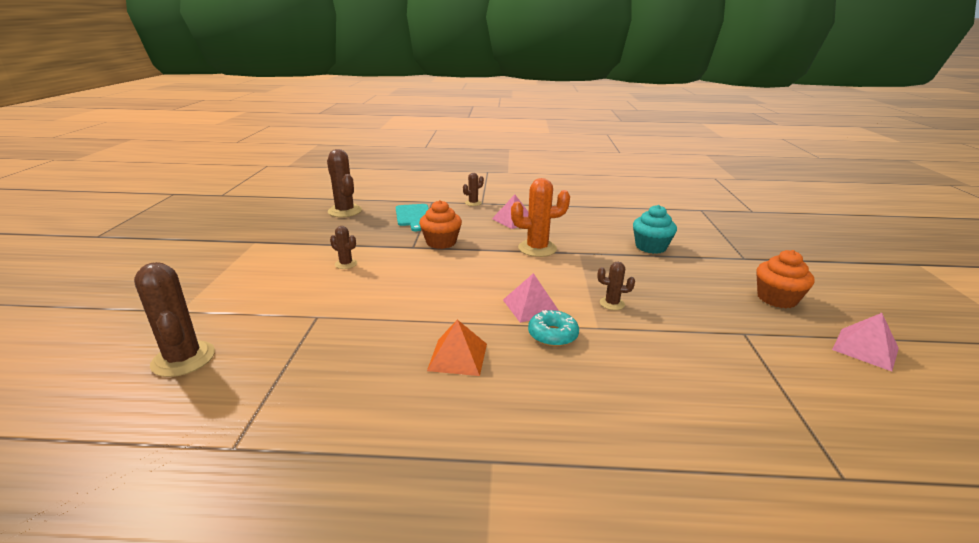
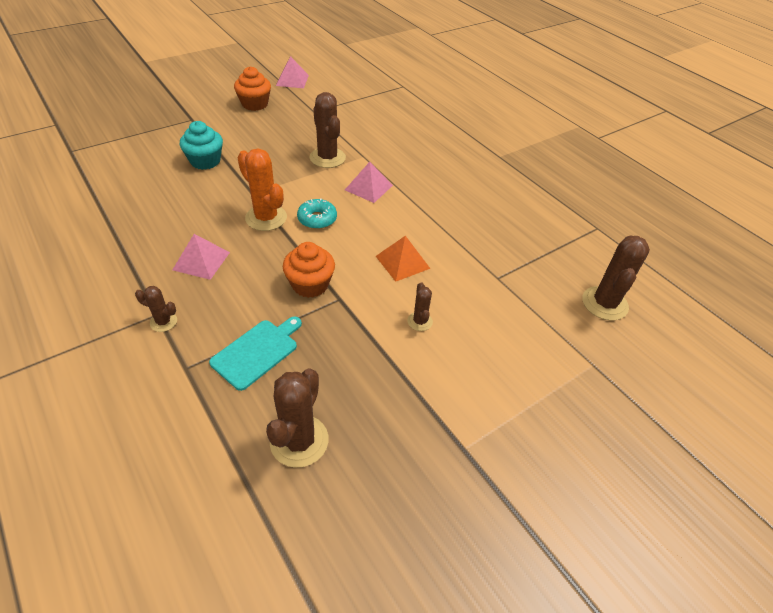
camera: 130 degrees left, 20 degrees up
(457, 356) = (453, 194): orange pyramid -> orange pyramid (402, 262)
(552, 335) = (391, 169): turquoise donut -> turquoise donut (317, 219)
(612, 303) = (327, 158): brown cactus -> brown cactus, size x1.89

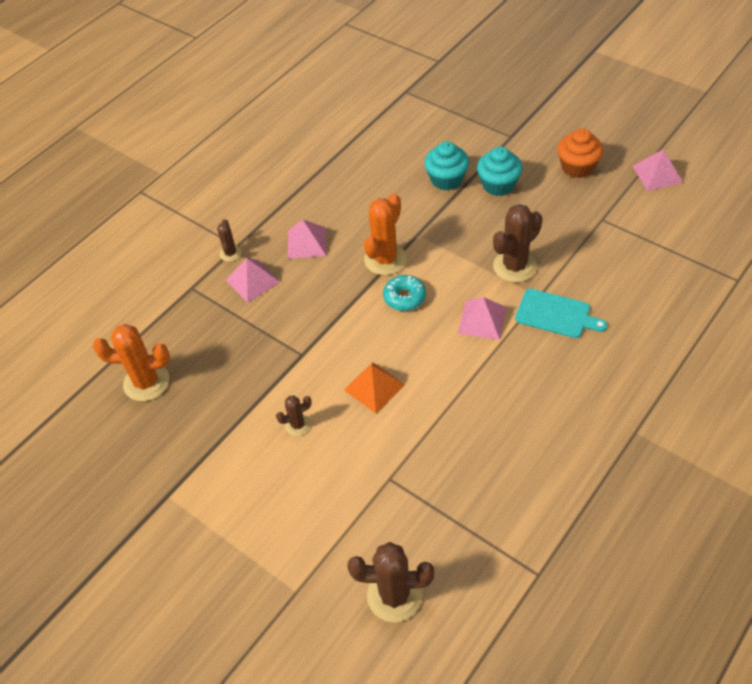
camera: 80 degrees right, 5 degrees up
(218, 312) = (252, 281): none -> pink pyramid
(237, 140) = (498, 185): none -> turquoise cupcake
(257, 352) = (220, 323): turquoise cutting board -> turquoise cutting board (556, 314)
(299, 441) = (146, 382): brown cactus -> orange cactus
(310, 284) = (310, 327): orange cupcake -> none

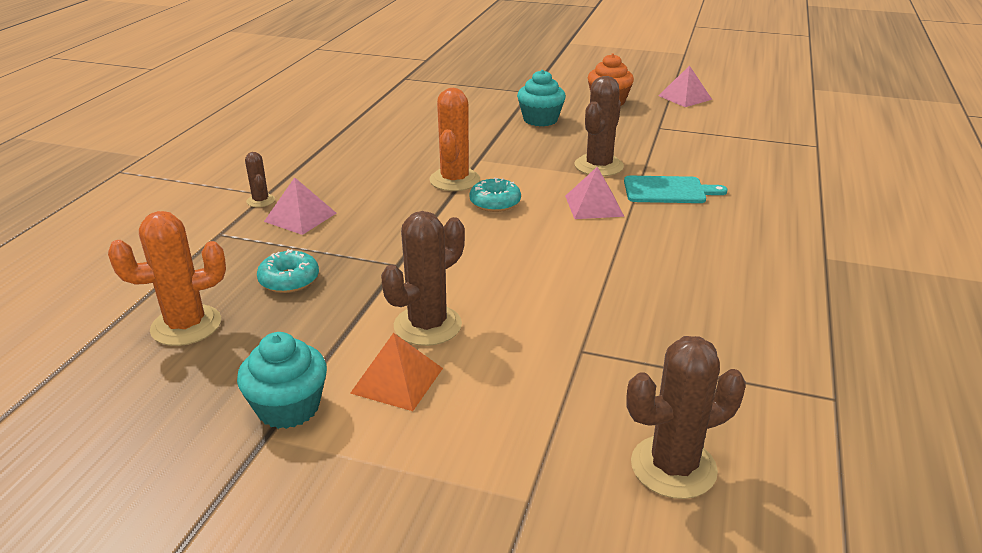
camera: 25 degrees left, 20 degrees down
(223, 352) = (289, 280): none -> turquoise donut
(297, 425) = (427, 325): brown cactus -> brown cactus, size x1.89
(307, 242) = (354, 181): pink pyramid -> none
(374, 387) = (506, 275): orange pyramid -> orange pyramid (397, 380)
(446, 179) = (484, 122): turquoise cupcake -> turquoise cupcake (288, 407)

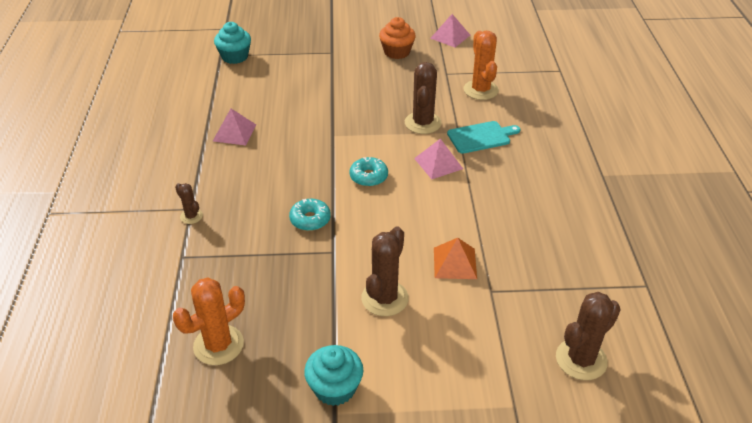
camera: 20 degrees left, 10 degrees up
(289, 280) = (265, 285): turquoise donut -> turquoise donut (310, 219)
(300, 217) = (233, 225): pink pyramid -> pink pyramid (234, 132)
(397, 380) = (391, 347): orange pyramid -> orange pyramid (454, 263)
(454, 180) = (327, 161): orange cactus -> orange cactus (480, 90)
(540, 120) = (356, 82): turquoise cupcake -> turquoise cupcake (235, 57)

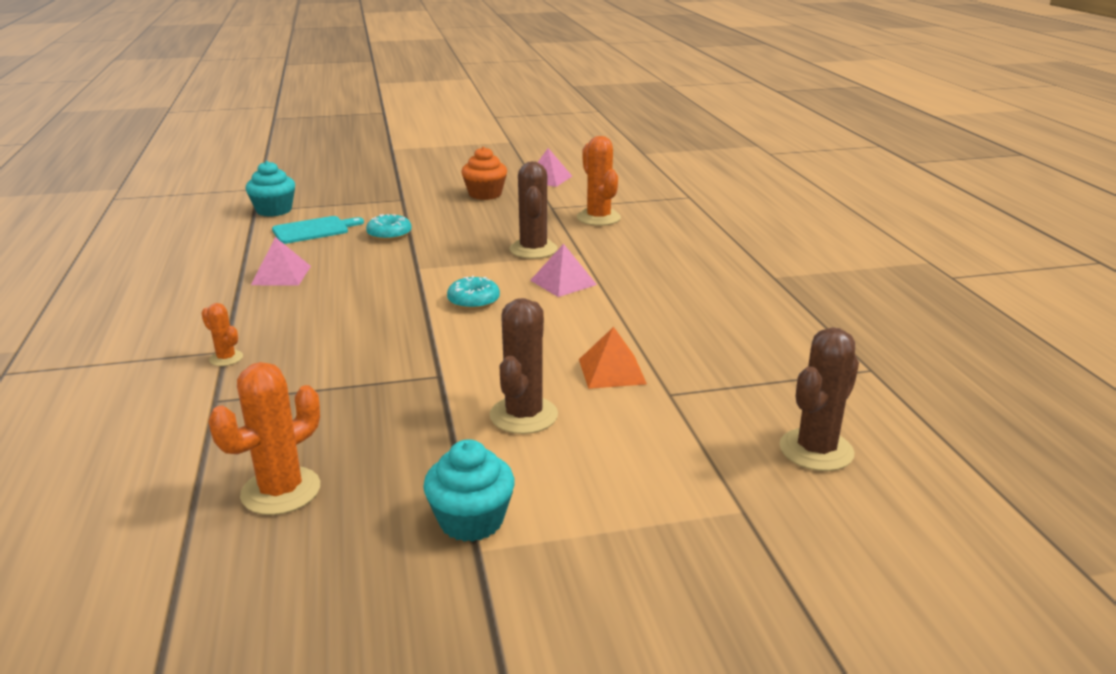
camera: 10 degrees left, 15 degrees down
(191, 216) = (226, 358): brown cactus -> orange cactus
(310, 219) = (400, 347): turquoise donut -> turquoise donut (389, 234)
(481, 137) = (611, 256): turquoise cutting board -> turquoise cutting board (313, 230)

